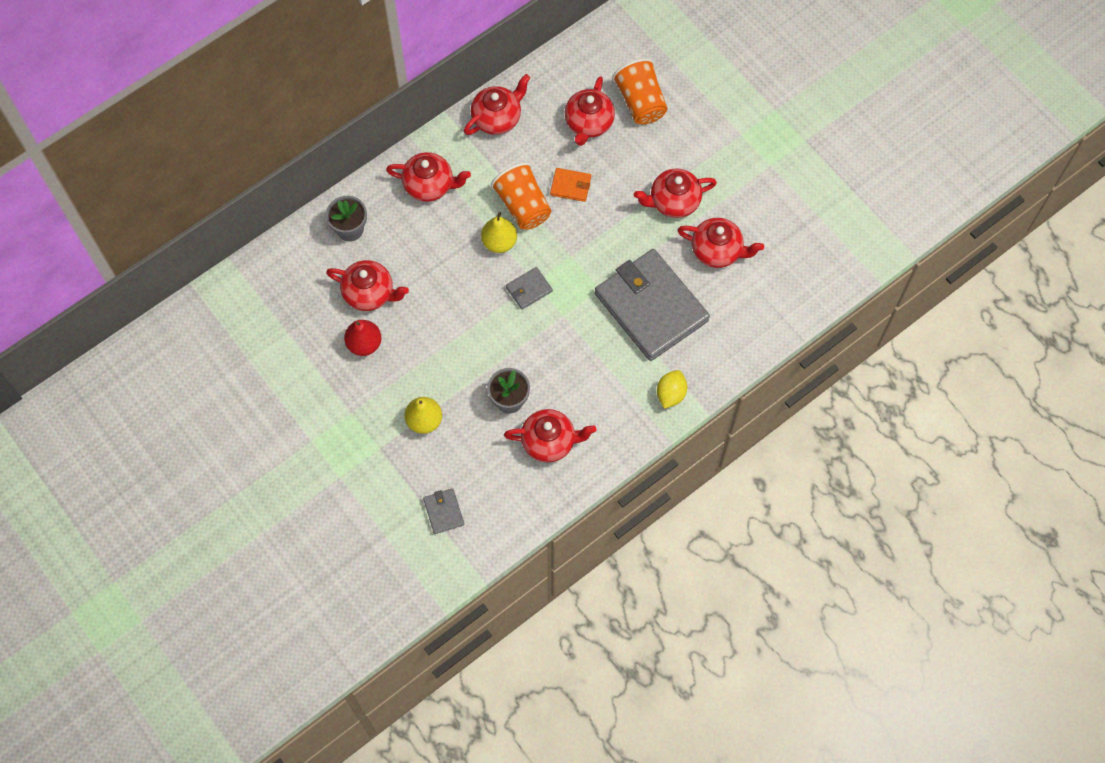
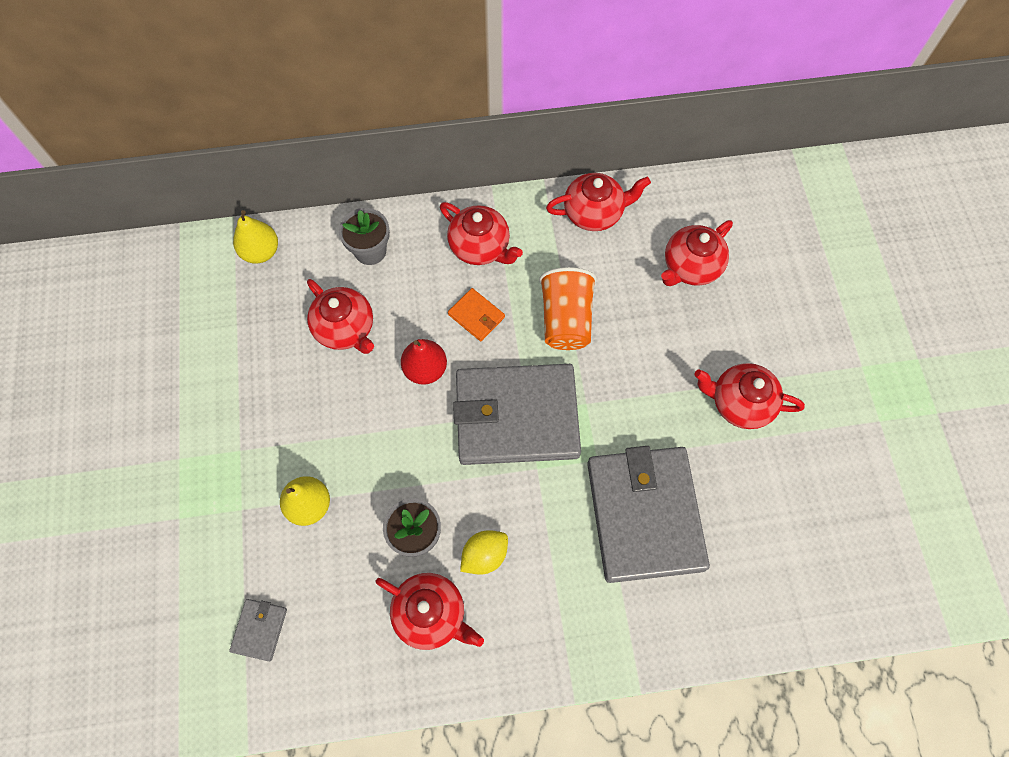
camera: 30 degrees right, 0 degrees up
(364, 344) = (304, 381): red pear -> red pear (425, 369)
(499, 242) = (516, 346): yellow pear -> yellow pear (261, 252)
(529, 289) = (516, 416): grey wallet -> grey wallet, size x2.48
(570, 186) = (631, 325): orange wallet -> orange wallet (476, 316)
(640, 102) = (762, 272): orange cup -> none
(670, 394) = (608, 638): yellow lemon -> yellow lemon (484, 555)
(717, 250) = (761, 489): red teapot -> none

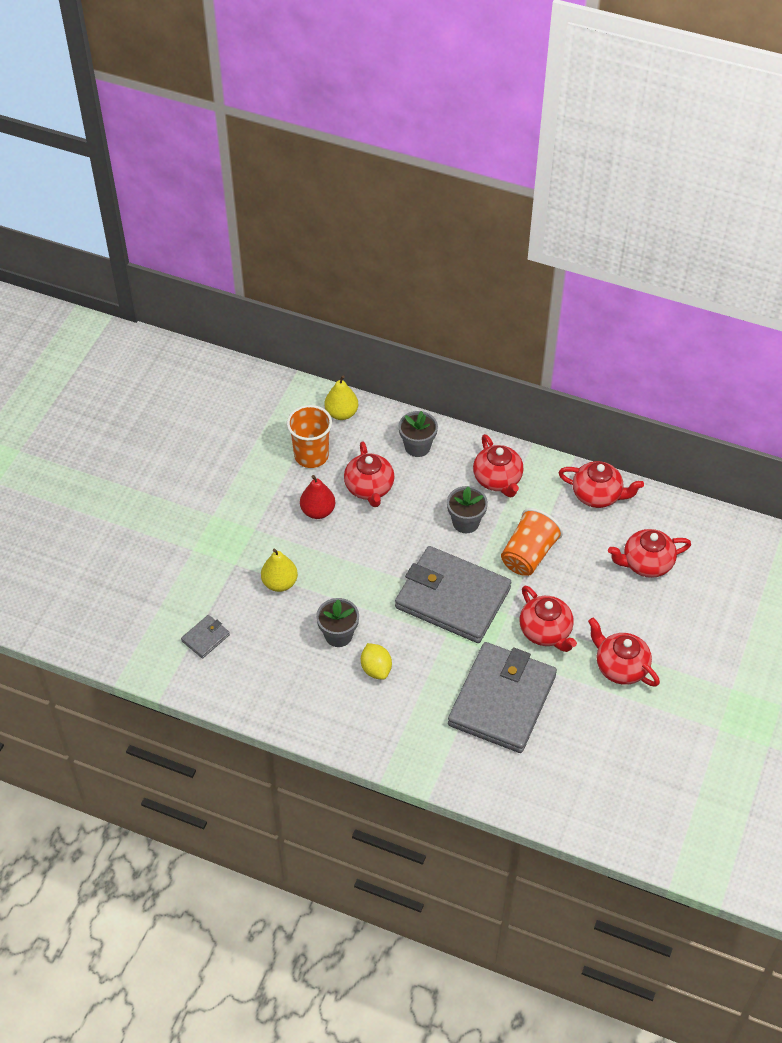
camera: 30 degrees right, 15 degrees down
(255, 321) = (311, 455): none -> orange cup
(425, 369) = (408, 539): red pear -> red pear (318, 511)
(431, 614) = (319, 684): red teapot -> red teapot (546, 631)
(476, 316) = (465, 522): orange wallet -> grey flower pot
(484, 555) = (376, 669): yellow lemon -> yellow lemon turned 75 degrees clockwise

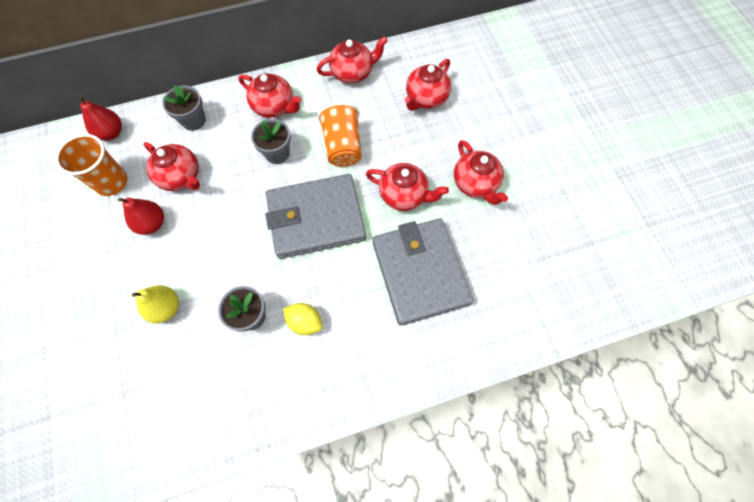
camera: 40 degrees left, 15 degrees up
(205, 638) = (135, 409): grey wallet -> none
(341, 413) = (111, 133): yellow pear -> red pear
(620, 667) = (475, 183): red teapot -> red teapot turned 120 degrees counterclockwise

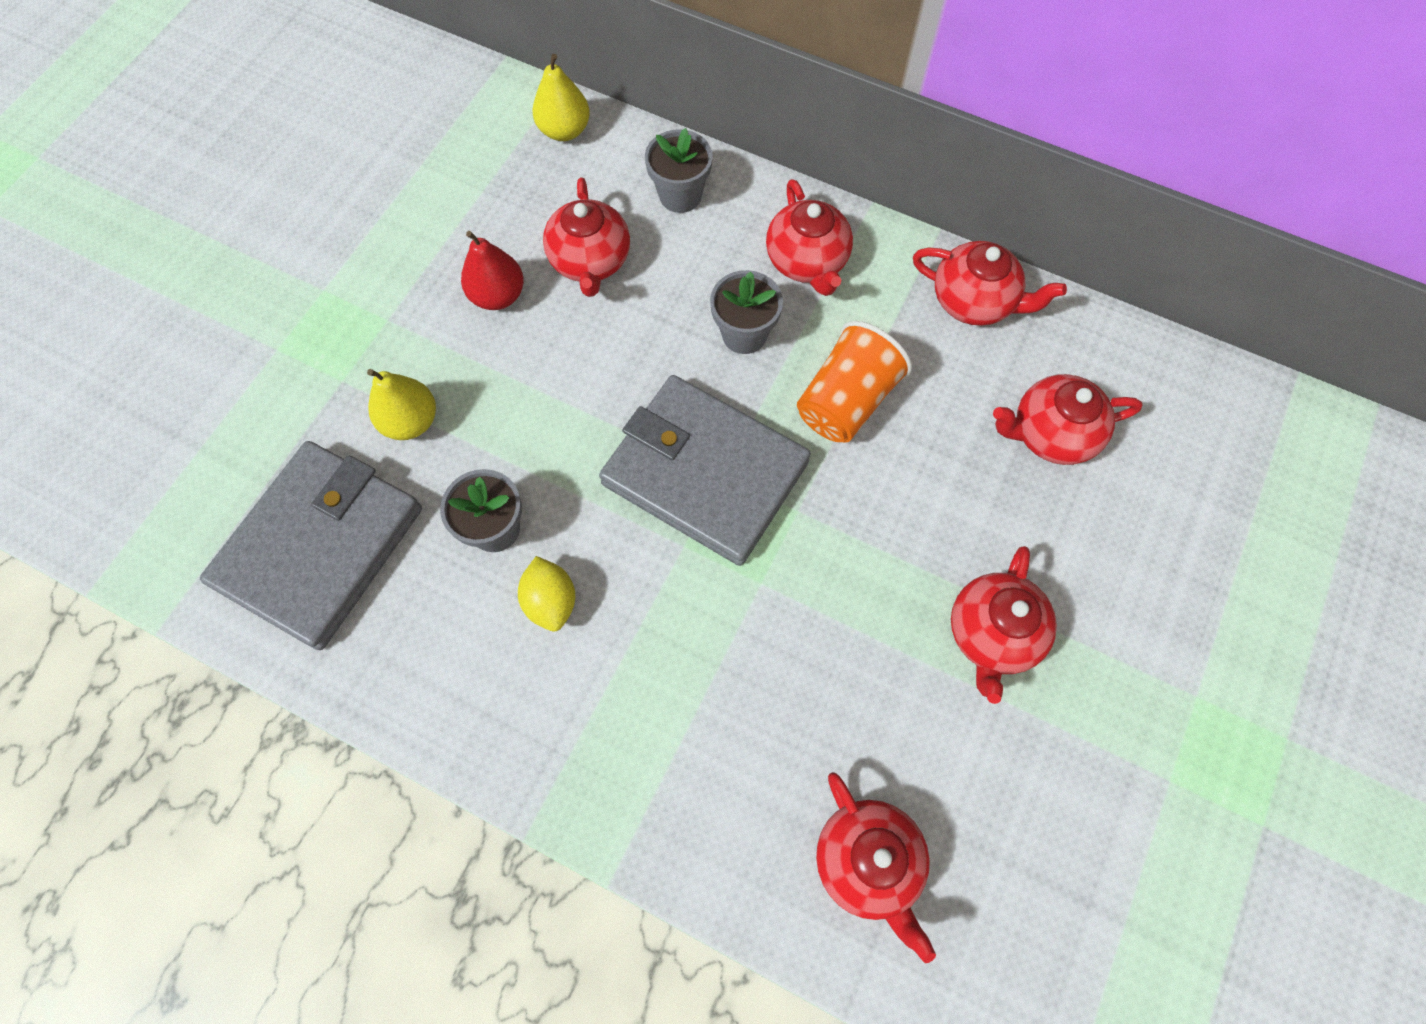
camera: 45 degrees right, 0 degrees up
(111, 133) = (564, 130): red pear -> yellow pear
(111, 182) = (503, 198): orange cup -> none
(404, 195) = (862, 552): red teapot -> red teapot (868, 862)
(420, 272) = (770, 684): grey wallet -> grey wallet (320, 546)

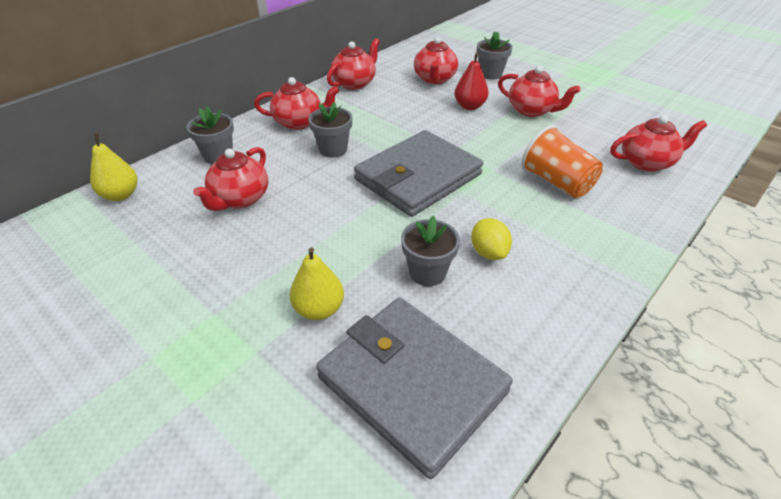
camera: 75 degrees left, 25 degrees down
(498, 295) = (236, 246): red pear -> red pear (469, 106)
(551, 601) = (488, 252): yellow lemon -> yellow lemon turned 75 degrees clockwise
(590, 261) = (240, 199): red teapot -> red teapot turned 105 degrees clockwise
(846, 401) = (393, 125): orange cup -> orange cup (557, 182)
(1121, 537) = (490, 74): none -> grey flower pot

